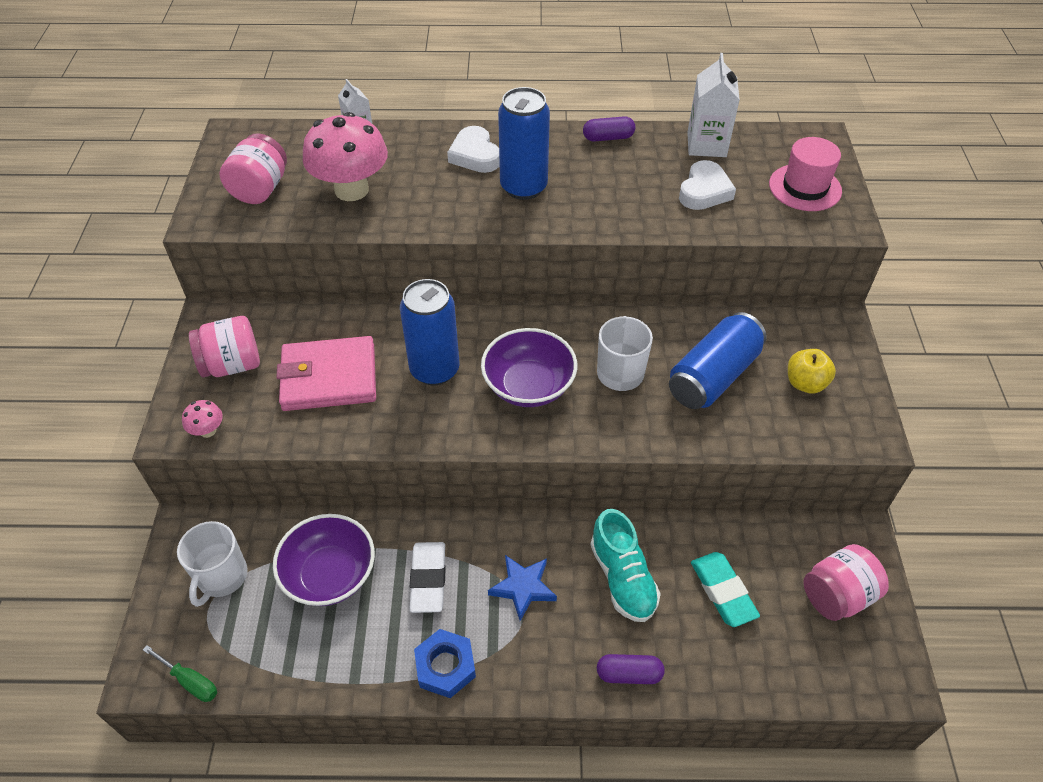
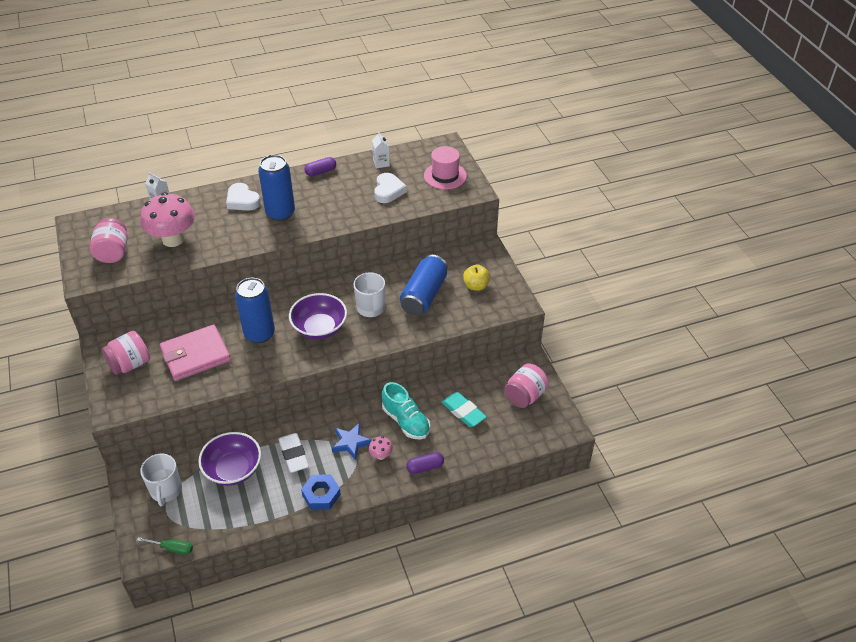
camera: 20 degrees left, 5 degrees down
(208, 431) = (133, 404): pink mushroom -> pink mushroom (381, 455)
(706, 145) = (381, 163): white carton -> white carton, size x0.60

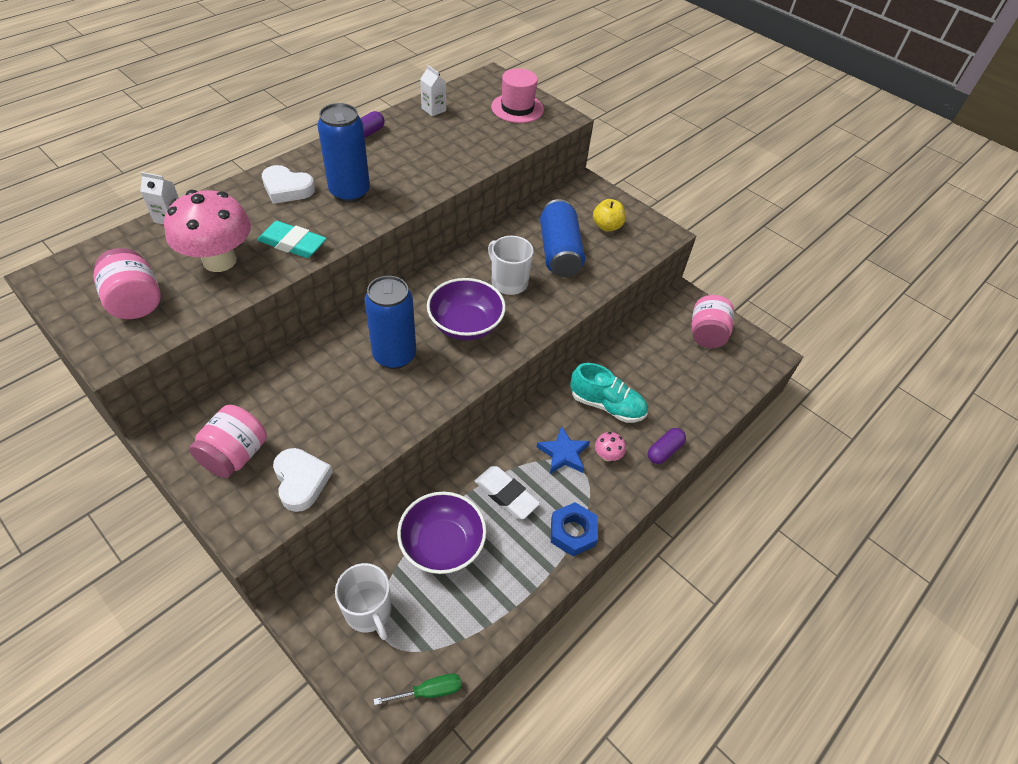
camera: 30 degrees left, 5 degrees up
(195, 355) = (325, 411): pink wallet -> none
(388, 191) = (465, 137): white heart -> white heart (301, 481)
(463, 412) = (659, 373): turquoise eraser -> turquoise eraser (293, 244)

